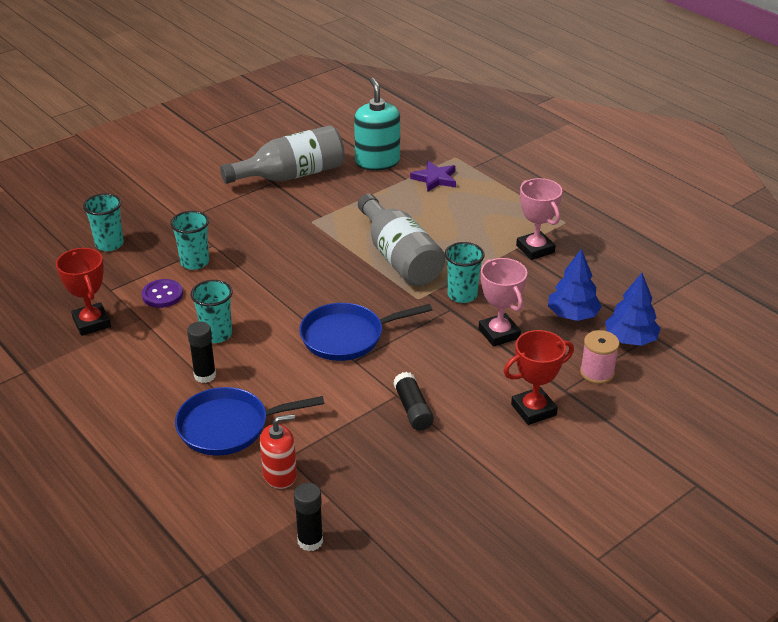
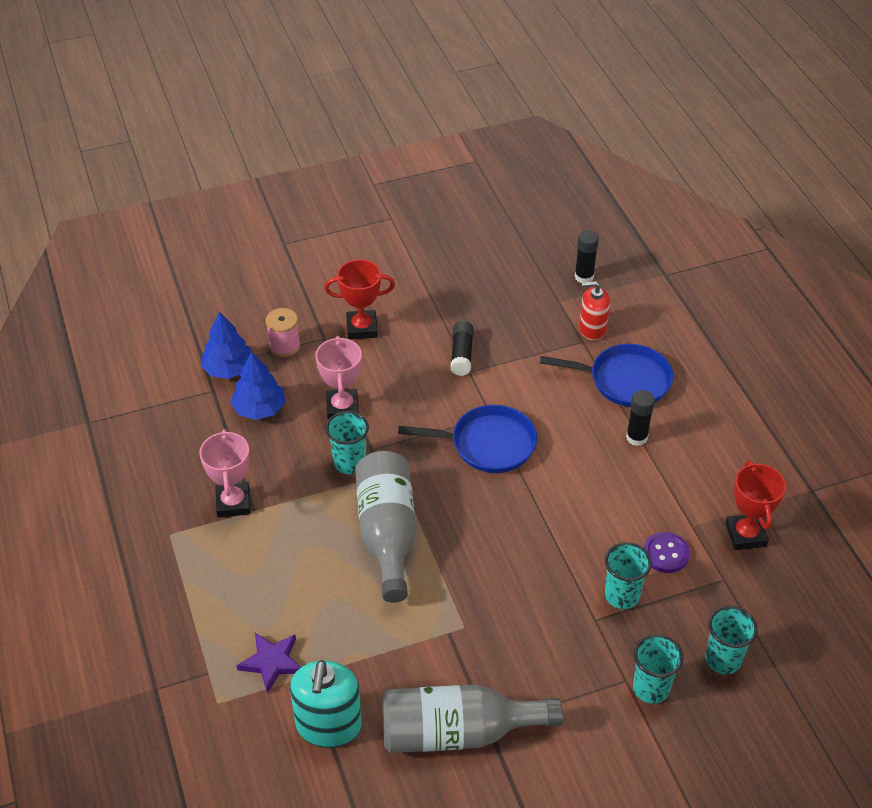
camera: 160 degrees left, 10 degrees up
(216, 334) = (616, 483): turquoise cup -> turquoise cup (651, 688)

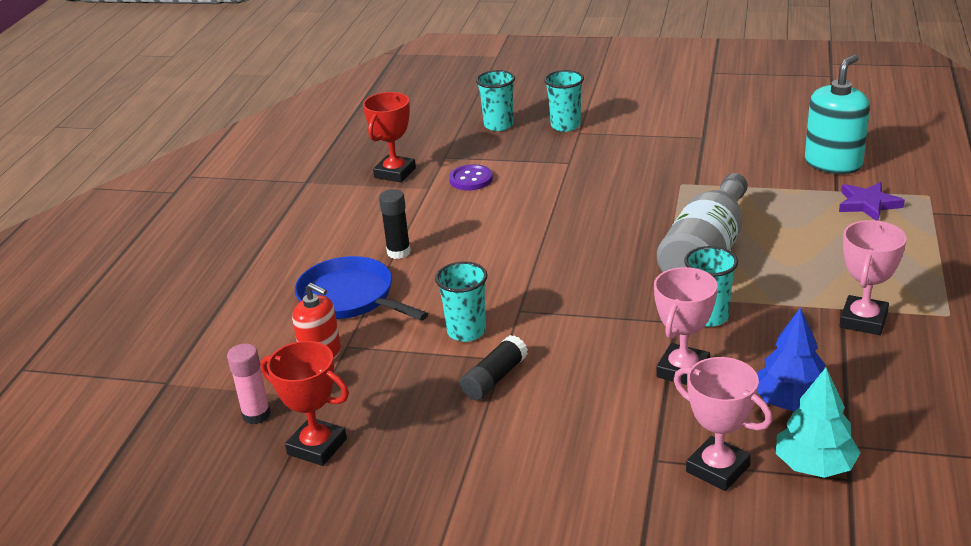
camera: 145 degrees left, 15 degrees down
(229, 369) = (814, 465): blue tree -> turquoise tree
(284, 346) = (718, 469): pink spool -> pink trophy
(362, 328) = (594, 454): red trophy -> red trophy (317, 447)
(458, 732) = (729, 139): grey bottle -> none
(488, 444) = (546, 289): blue pan -> none
(584, 277) = (256, 415): black glue stick -> pink glue stick
(622, 595) = (533, 168): turquoise cup -> turquoise cup (466, 331)

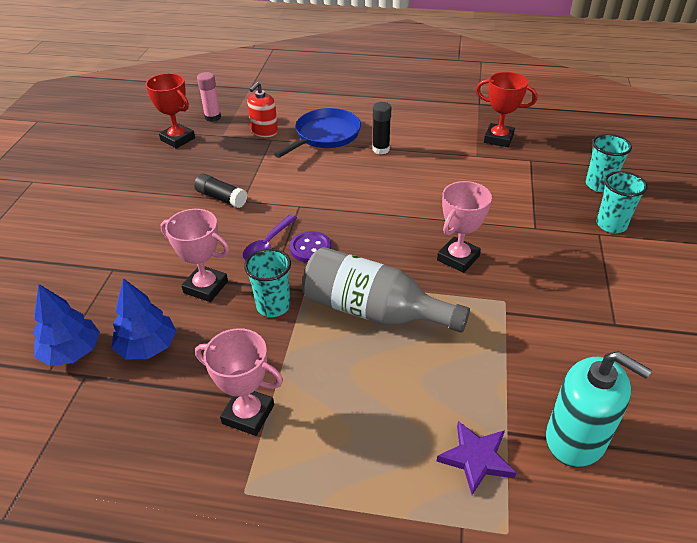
camera: 85 degrees right, 10 degrees up
(317, 447) = (178, 139): red trophy -> red trophy turned 75 degrees counterclockwise
(466, 331) = (277, 184): turquoise cup -> none
(471, 179) = (493, 175): purple button -> purple button (310, 248)
(599, 329) = (268, 244): none -> purple spoon
(718, 469) = (91, 299): pink trophy -> pink trophy (458, 258)
(814, 465) = (72, 352): turquoise tree -> blue tree

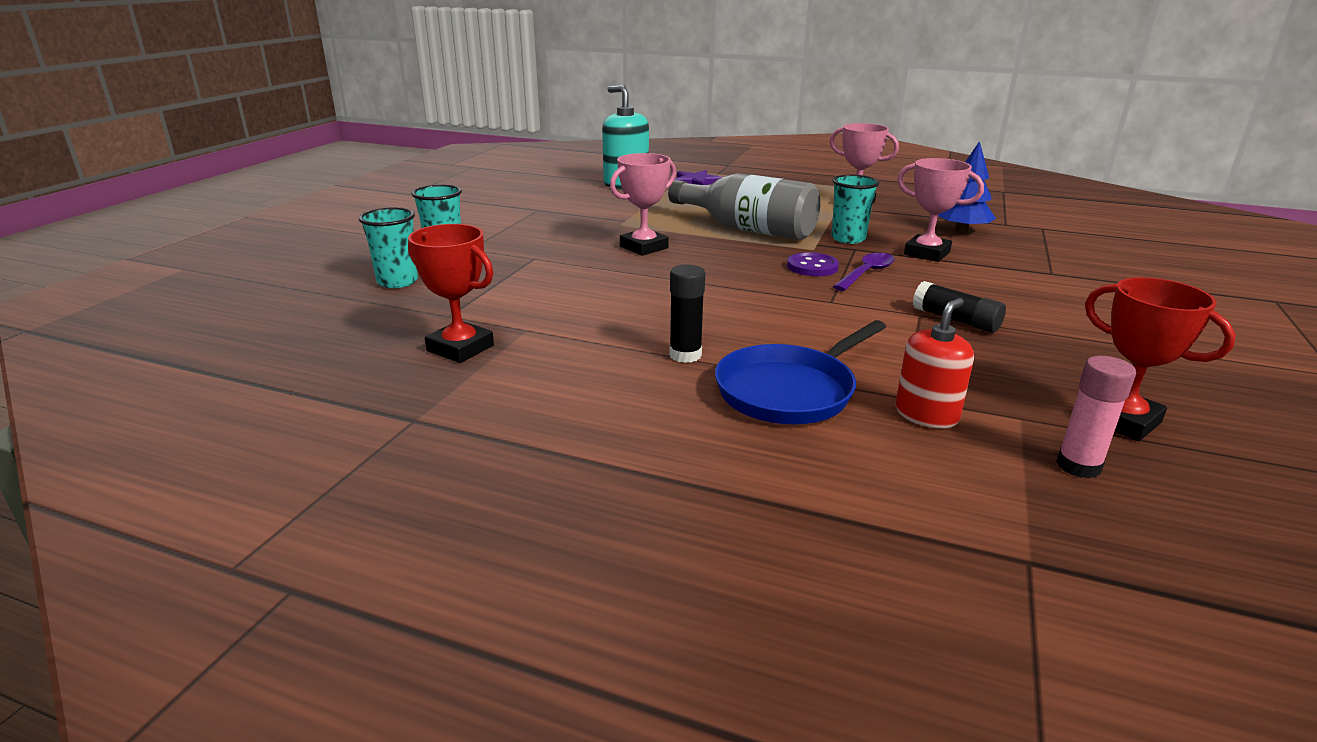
camera: 170 degrees left, 15 degrees down
(72, 352) = (1032, 233): blue tree -> none

